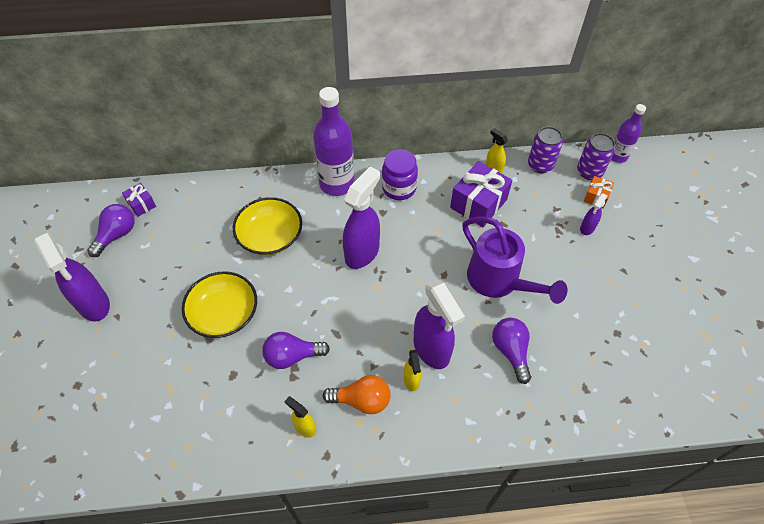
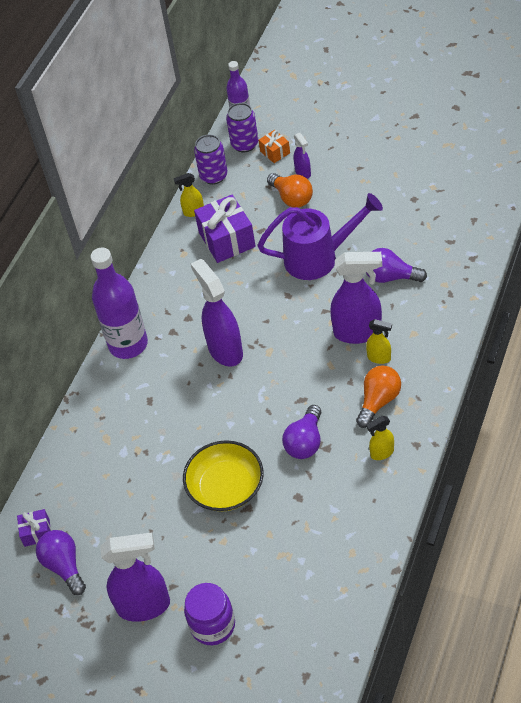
camera: 55 degrees left, 5 degrees down
(270, 236) = (157, 422): yellow bowl -> none
(399, 188) = (168, 294): purple jar -> purple jar (213, 625)
(553, 232) = (292, 198): none -> orange light bulb

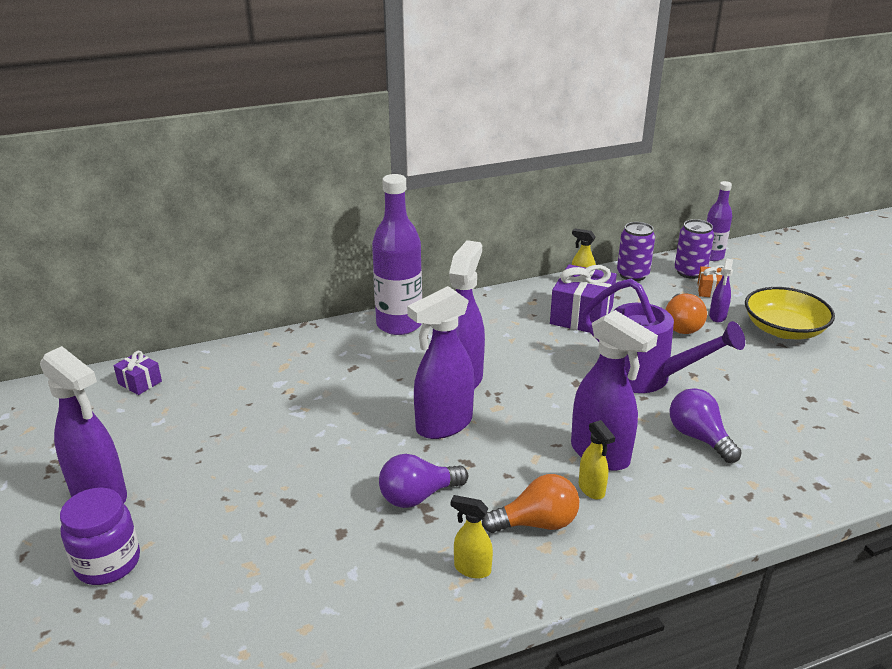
camera: 40 degrees right, 20 degrees down
(64, 566) = (113, 418): purple light bulb -> none
(226, 487) = (301, 470): yellow bowl -> yellow bowl (783, 329)
(257, 389) = (443, 425): none -> purple spray bottle

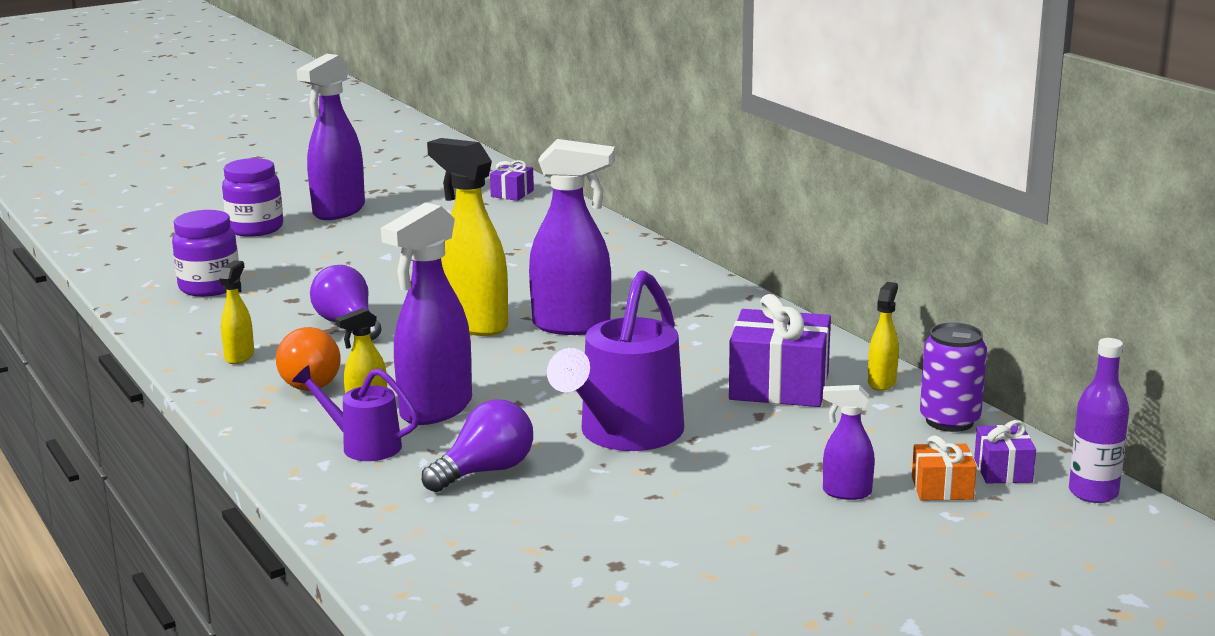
camera: 80 degrees right, 10 degrees down
(276, 598) = (209, 287): none -> purple jar
(399, 324) = (686, 282): purple bottle -> none
(443, 425) = (474, 324): purple spray bottle -> yellow spray bottle
(659, 493) = (363, 445): none -> purple watering can
(681, 325) = (795, 461): orange light bulb -> none
(690, 272) = (1003, 470): purple can -> purple gift
(783, 329) = (837, 553): yellow bowl -> none

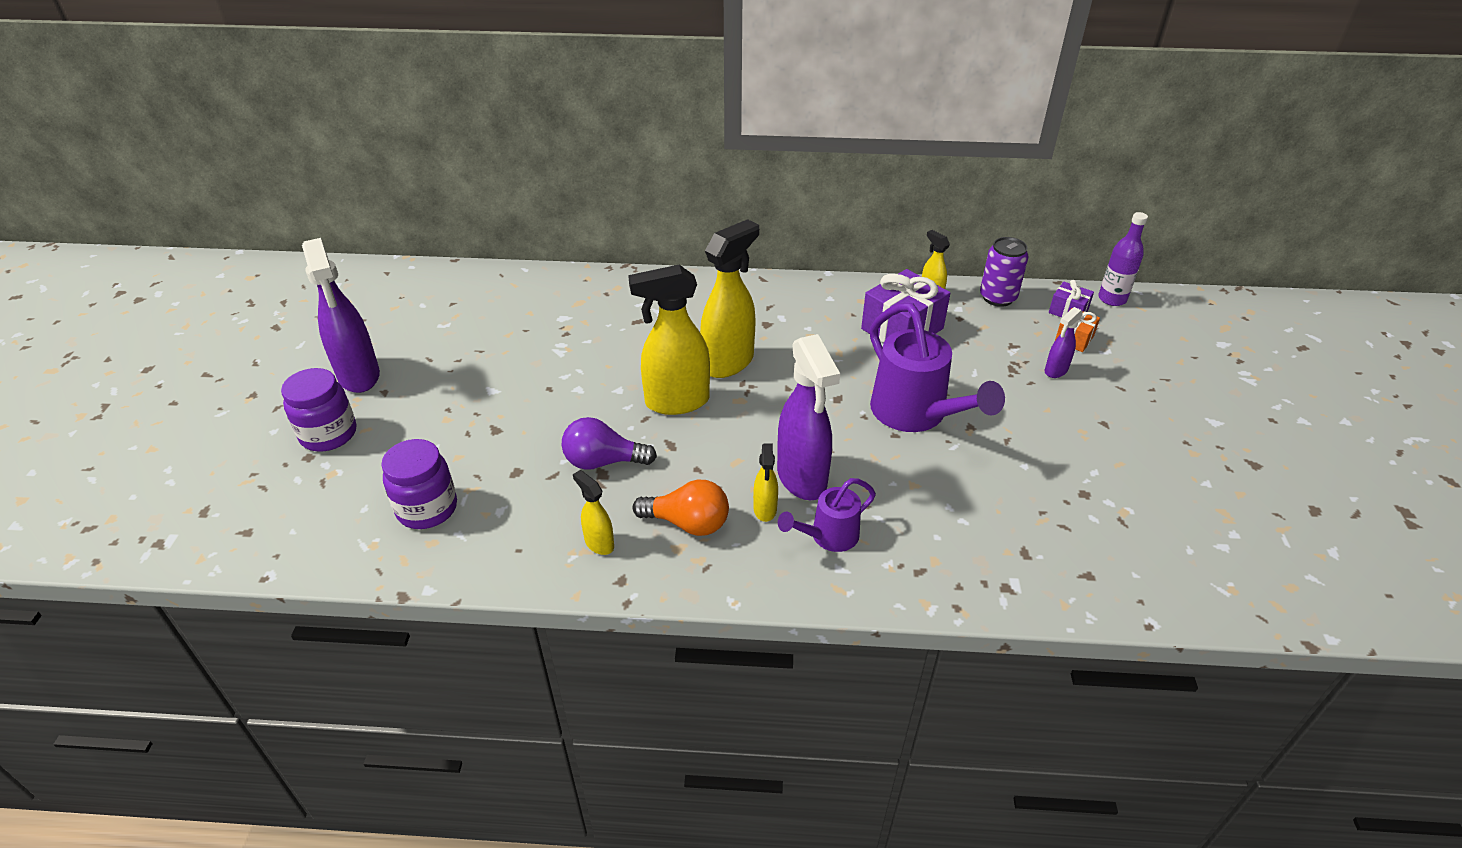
camera: 55 degrees left, 20 degrees up
(485, 471) = (918, 495): purple light bulb -> none
(512, 193) = (453, 284): purple gift -> none
(572, 326) = (728, 362): purple spray bottle -> yellow spray bottle

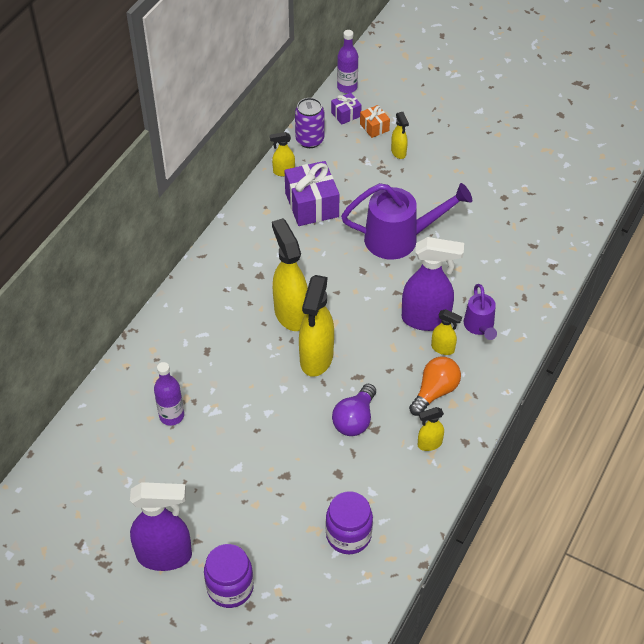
camera: 65 degrees left, 10 degrees up
(539, 325) = (171, 416): none -> purple bottle
(1055, 371) = (398, 152): purple spray bottle -> yellow spray bottle

